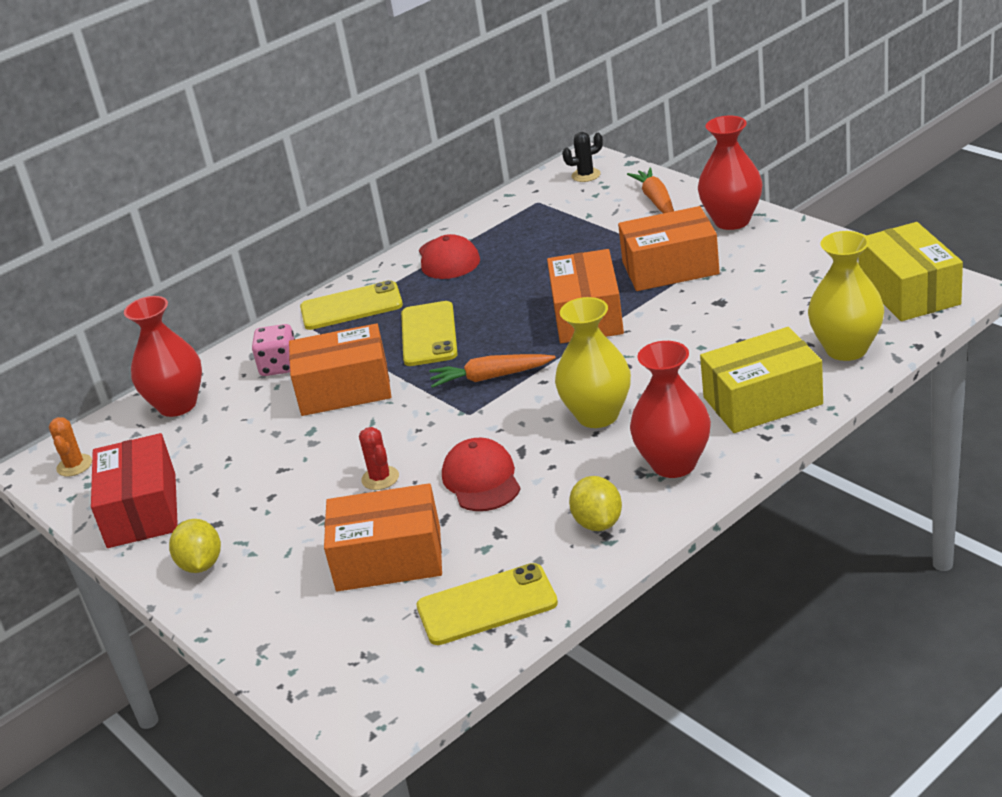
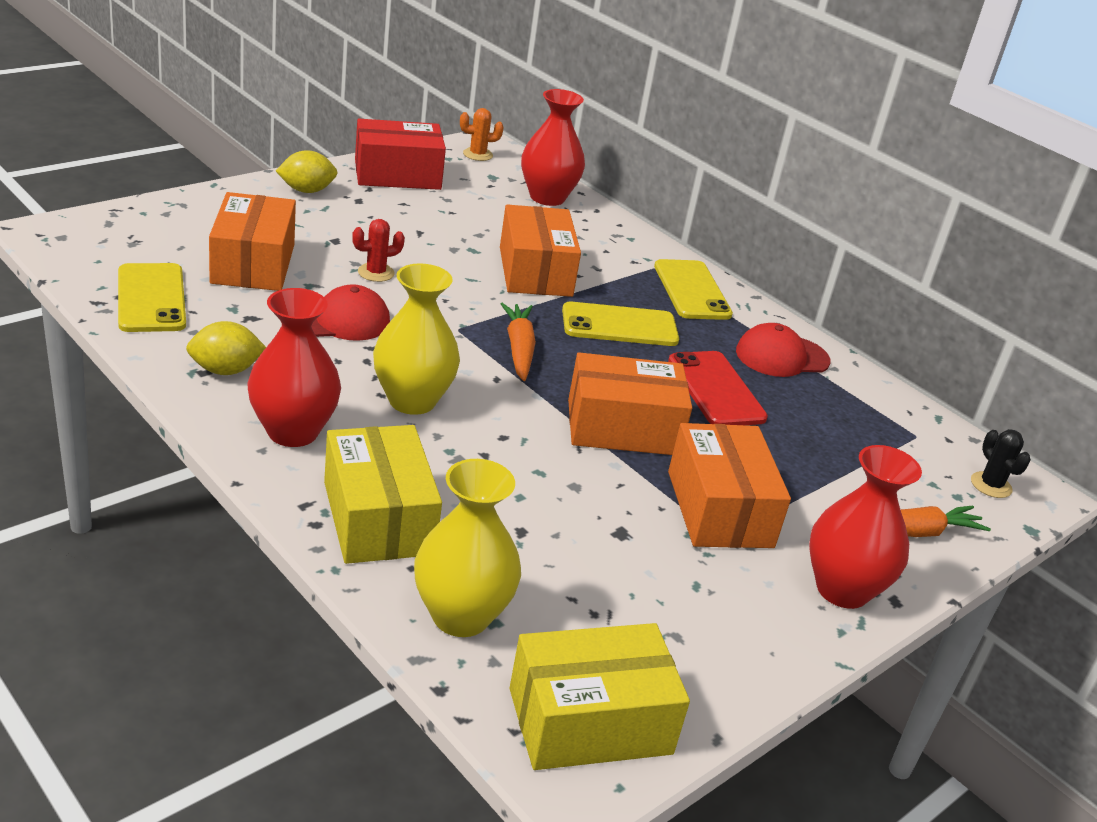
camera: 80 degrees right, 0 degrees up
(279, 366) = (591, 245): pink dice -> none
(512, 282) = (716, 389): none -> red phone

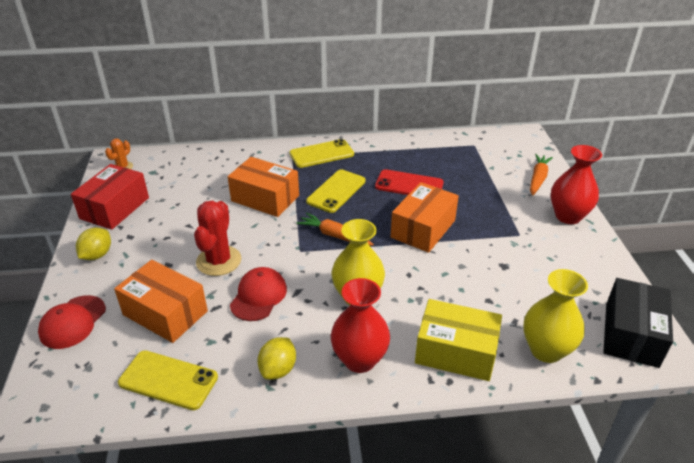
camera: 50 degrees left, 5 degrees up
(376, 273) = (219, 261): red cactus -> red cactus, size x1.84
(547, 197) = (194, 162): red vase -> none
(590, 721) = (631, 334): yellow box -> black box
(691, 290) = (321, 154): yellow phone -> yellow phone turned 45 degrees counterclockwise
(719, 509) = (499, 226): orange box -> none
(782, 356) = (394, 153): red cap -> red cap (73, 322)
(991, 485) = (516, 143): black cactus -> none

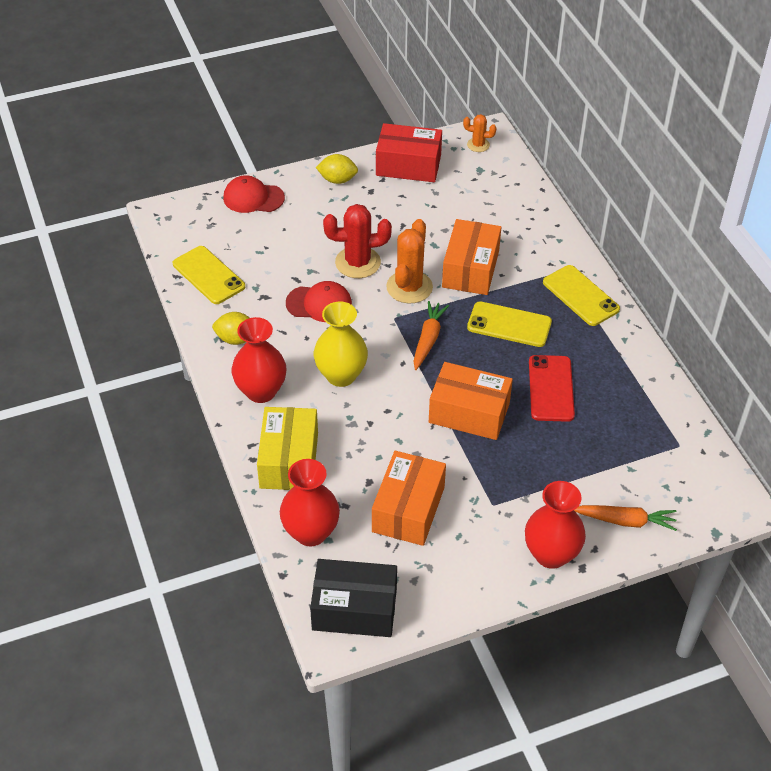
camera: 75 degrees right, 10 degrees up
(165, 313) = (280, 249): orange box -> orange box (408, 509)
(168, 380) = (208, 275): yellow phone -> yellow phone turned 45 degrees counterclockwise
(268, 235) = (409, 287): none -> orange cactus
(546, 350) = (311, 532): yellow vase -> red vase

